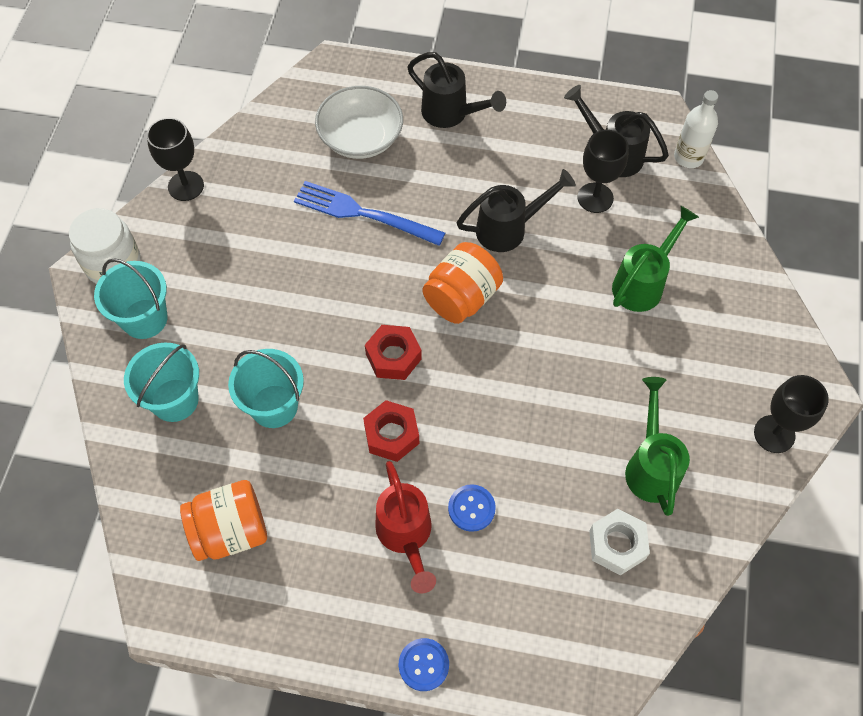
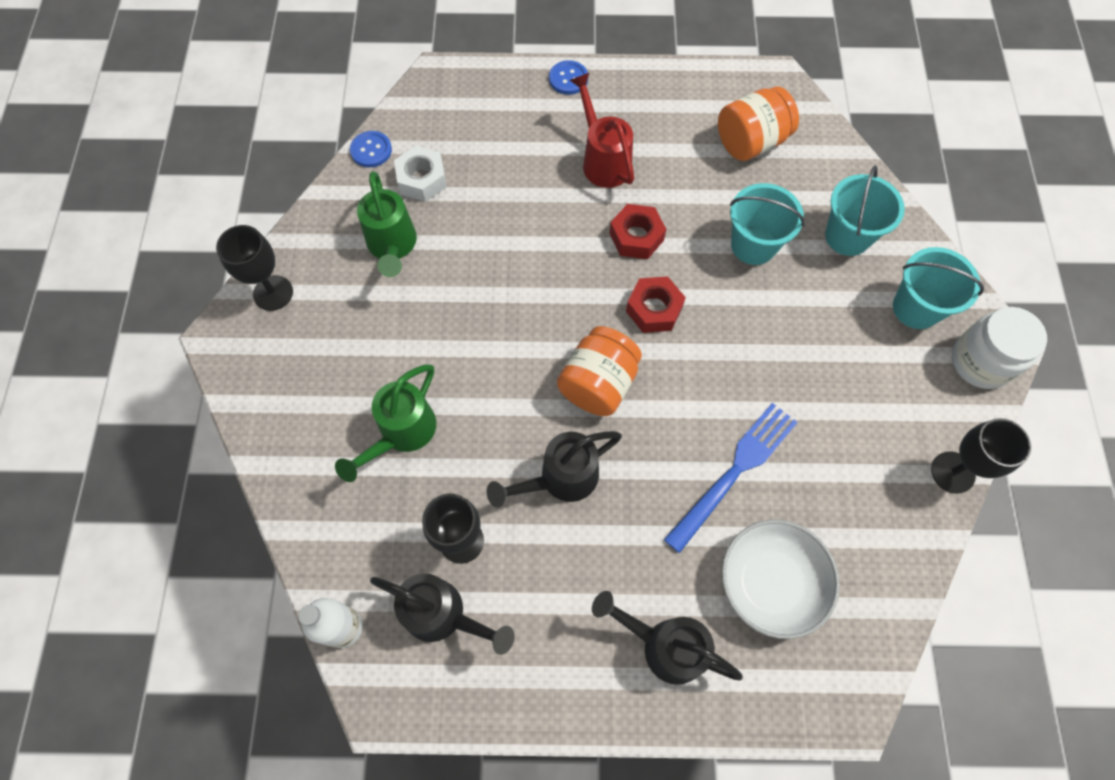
camera: 170 degrees right, 5 degrees up
(362, 213) = (735, 470): blue fork -> blue fork turned 60 degrees counterclockwise
(471, 508) = (551, 188): blue button -> blue button (371, 150)

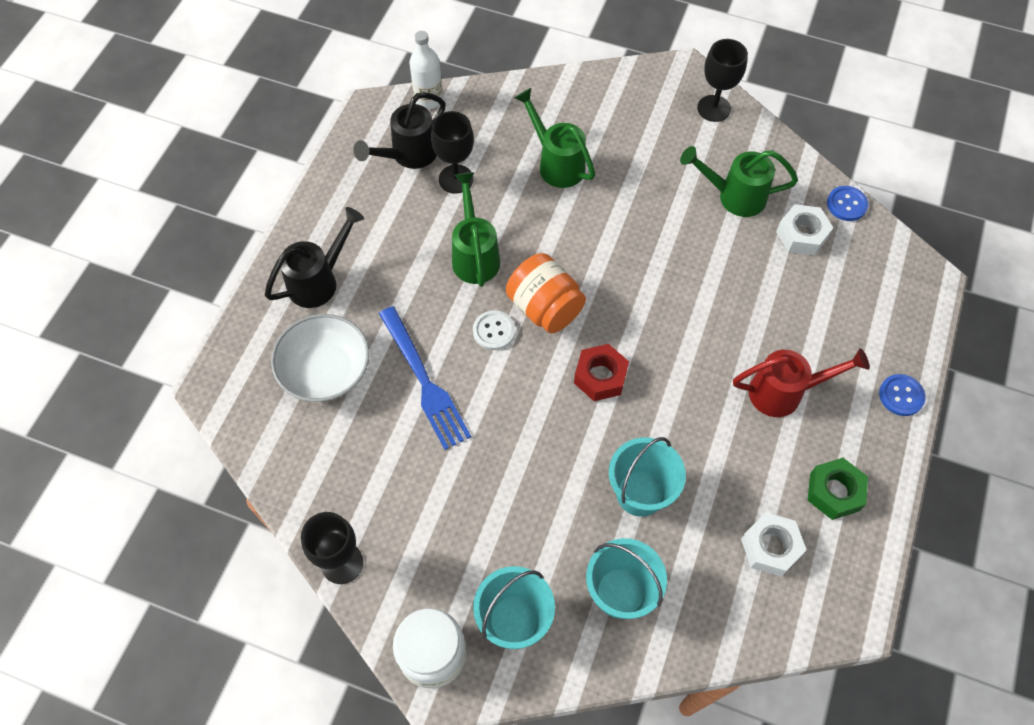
camera: 110 degrees right, 5 degrees down
(559, 479) = (474, 254): black watering can -> green watering can
(636, 237) = (683, 390): red nut -> none
(646, 424) = (494, 331): none -> white button
(680, 109) = (834, 492): none -> green nut
(750, 142) = (770, 547): orange jar -> white nut

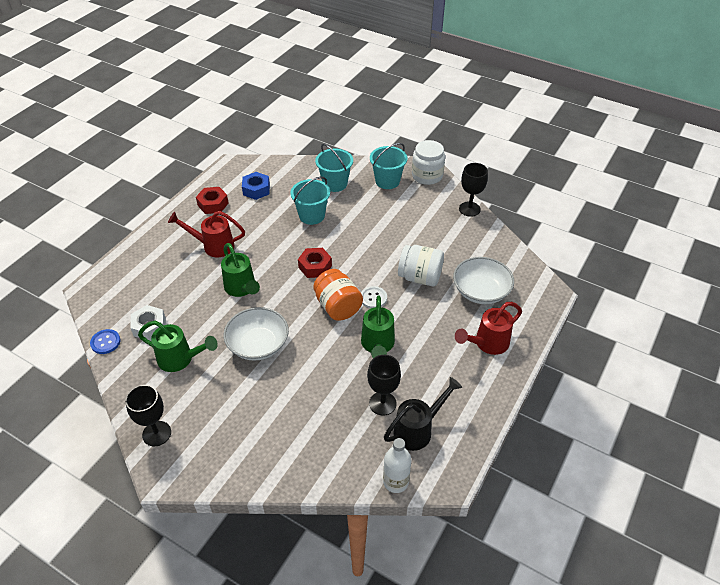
camera: 170 degrees left, 15 degrees down
(320, 280) = (487, 344): black watering can -> red watering can
(425, 382) = (420, 277): blue fork -> white jar
(556, 163) = (301, 405): green watering can -> green watering can (242, 289)
(640, 232) = (258, 344): none -> white bowl
(770, 547) = (256, 189): white nut -> blue nut
(834, 492) = (213, 204): green nut -> red nut
(901, 396) = (150, 236): blue button -> none

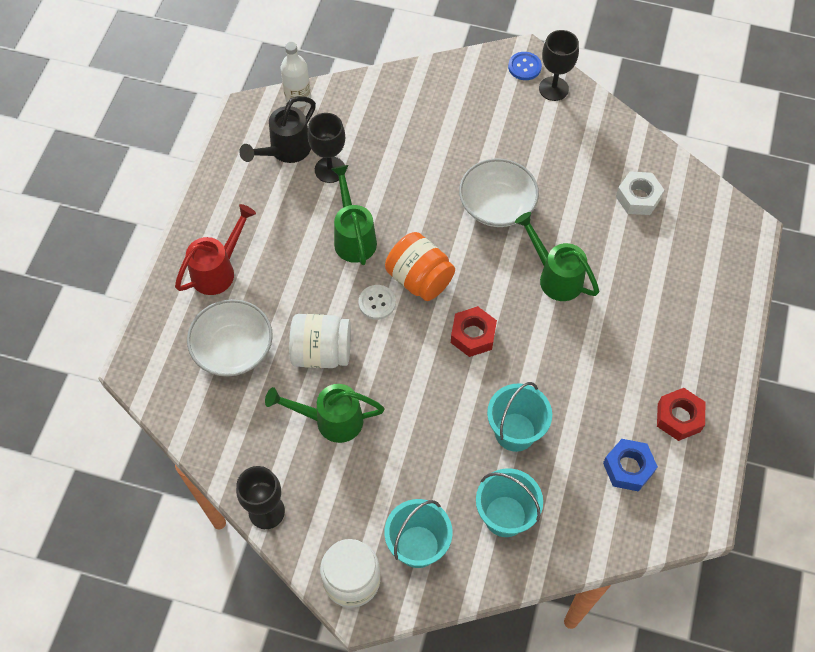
camera: 165 degrees right, 15 degrees up
(105, 342) = (675, 167): blue button -> blue button (524, 67)
(180, 359) = (576, 167): green watering can -> green watering can (330, 420)
(213, 246) = (632, 336): red watering can -> none

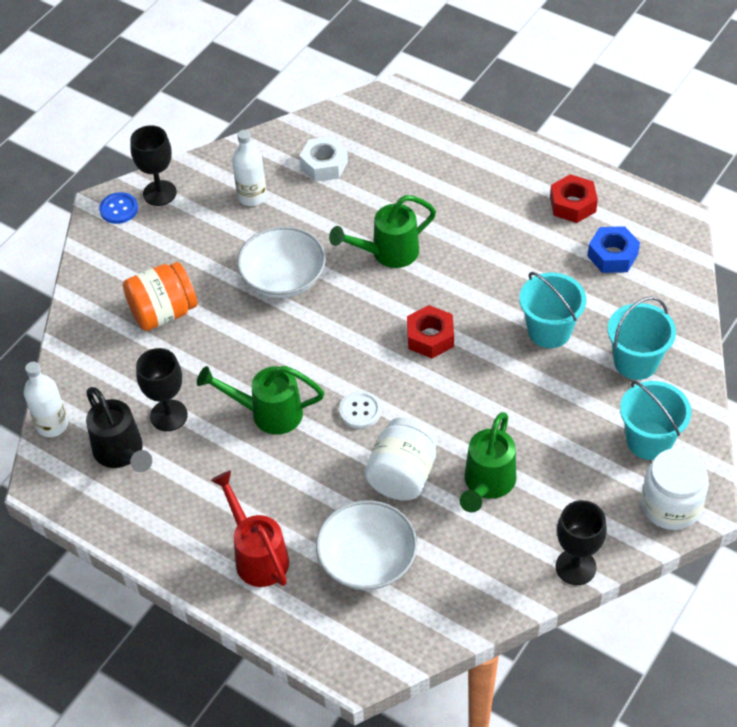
camera: 70 degrees left, 10 degrees down
(419, 279) = (346, 366): orange jar -> orange jar (163, 313)
(577, 155) = (252, 196): none -> white bottle

